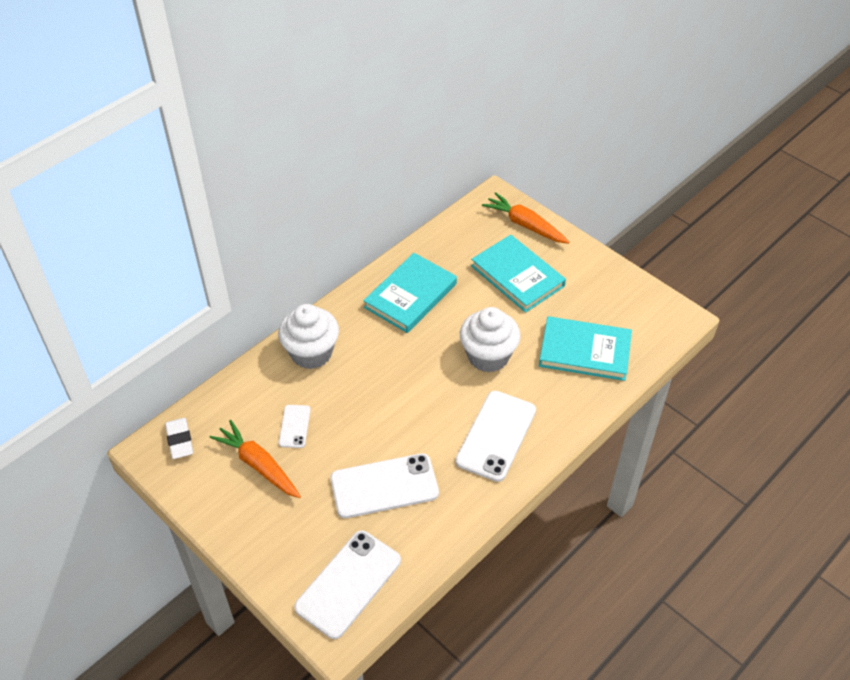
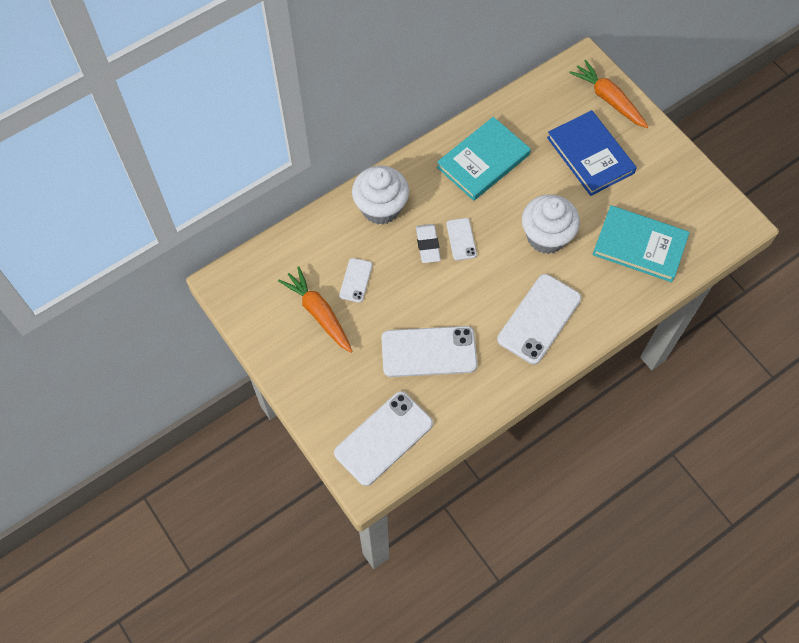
camera: 10 degrees right, 15 degrees up
(180, 440) = (251, 278): white eraser -> white eraser (428, 245)
(400, 371) = (461, 239): none -> white phone
(517, 276) = (590, 155): turquoise book -> blue book

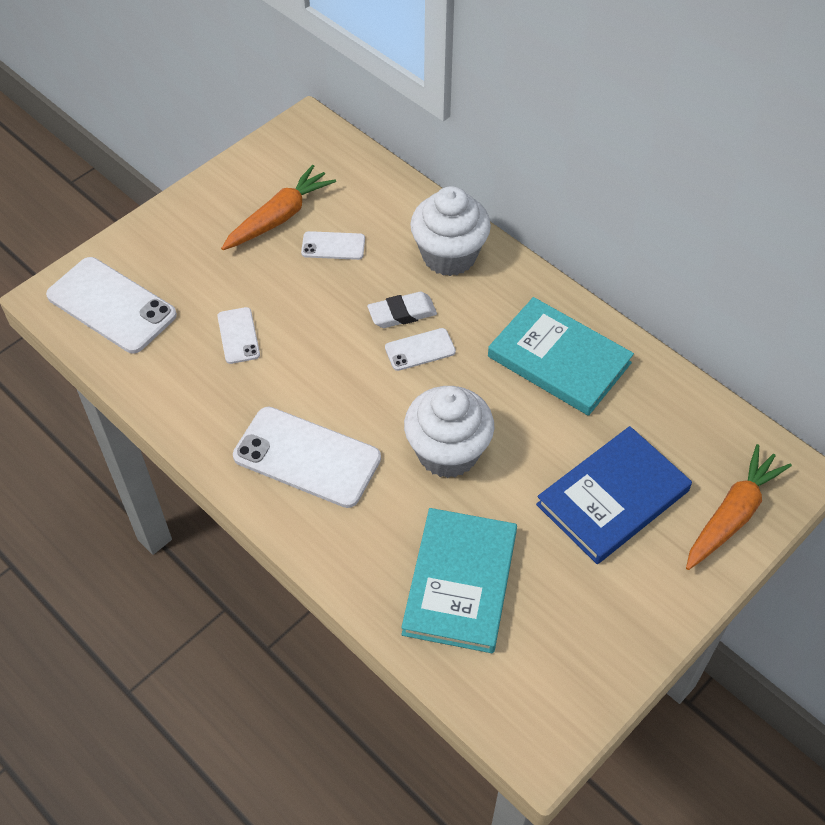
camera: 80 degrees right, 10 degrees down
(429, 352) = (238, 335): white phone -> white phone, size x0.51

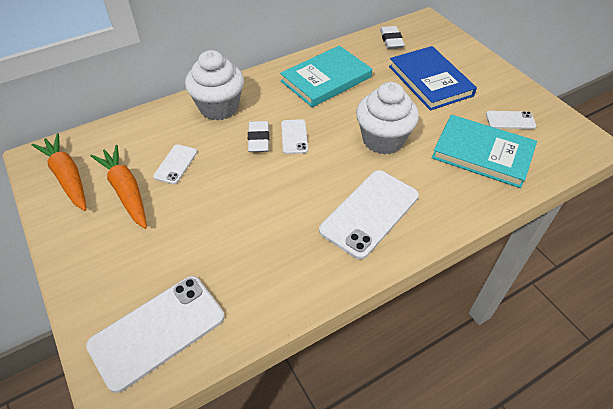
camera: 75 degrees left, 5 degrees down
(238, 335) = (237, 237): white phone -> white phone (510, 120)
(704, 429) = (391, 40): none -> white eraser
(732, 514) = (447, 44): orange carrot -> orange carrot (67, 177)

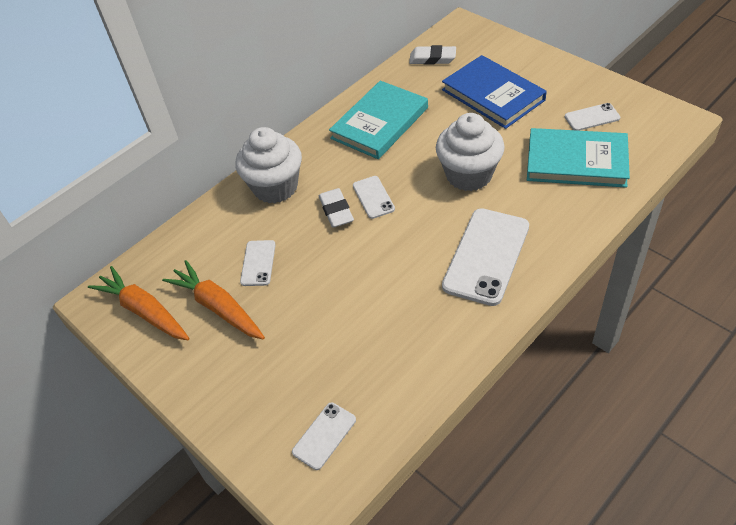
camera: 10 degrees left, 0 degrees up
(157, 331) = (324, 436): white phone -> white phone, size x0.51
(391, 40) = (432, 58): white eraser -> white eraser turned 60 degrees counterclockwise

